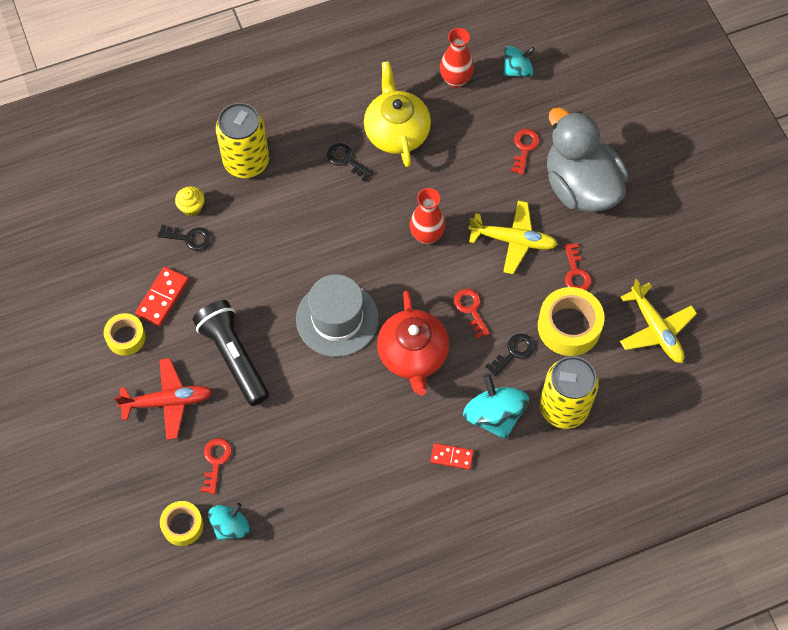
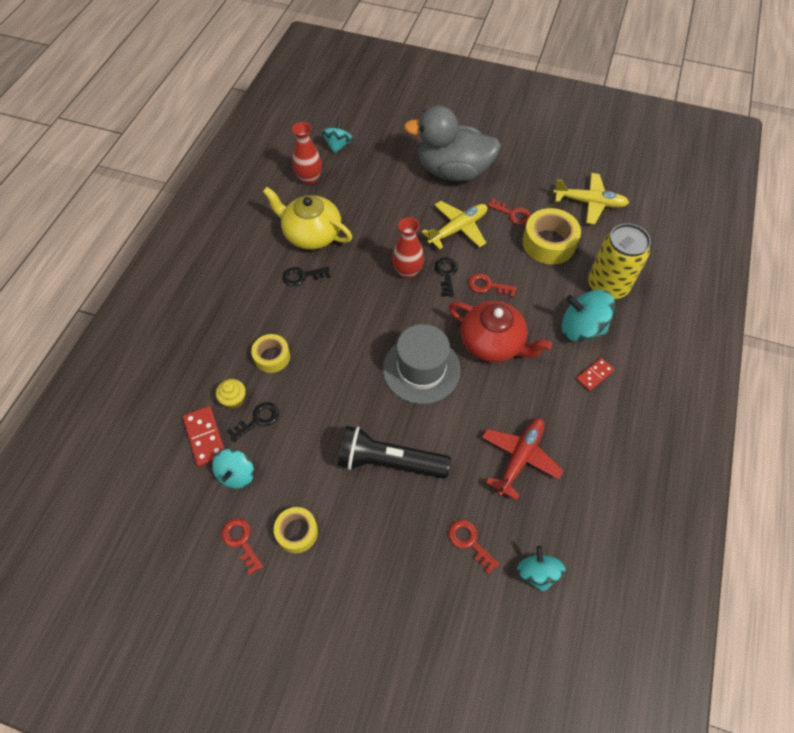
camera: 50 degrees left, 5 degrees down
(135, 261) = (236, 474): none -> turquoise spinning top
(162, 297) = (289, 477): red domino -> red domino (205, 437)
(167, 402) = (384, 541): red plane -> red plane (519, 458)
(182, 525) = (508, 612): yellow tape -> yellow tape (272, 357)
(246, 162) = (236, 337): yellow can -> none
(514, 353) = (542, 285): black key -> black key (446, 274)
(524, 148) = (397, 179): red key -> red key (241, 541)

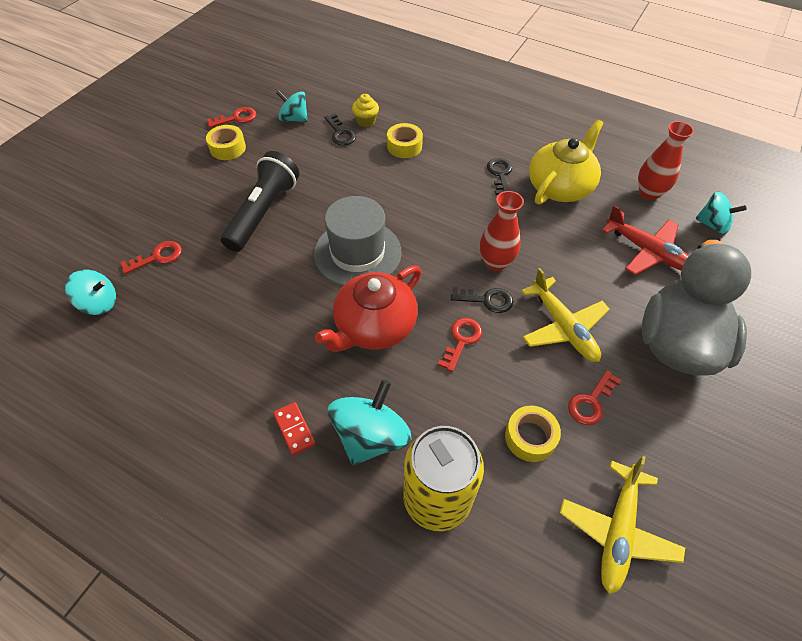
camera: 100 degrees right, 5 degrees down
(205, 437) = (335, 104): red domino -> none
(519, 458) = (220, 317): red plane -> red plane (647, 251)
(548, 243) = (530, 437): yellow tape -> yellow tape, size x0.61

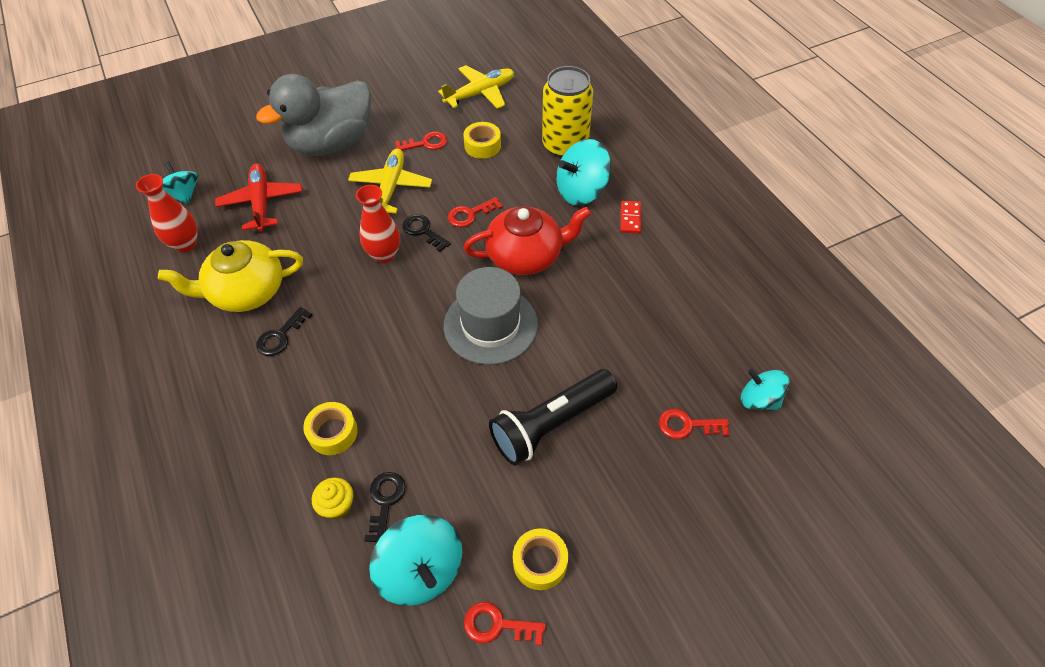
camera: 145 degrees left, 0 degrees up
(294, 119) = (421, 570): turquoise spinning top -> turquoise spinning top, size x1.54

